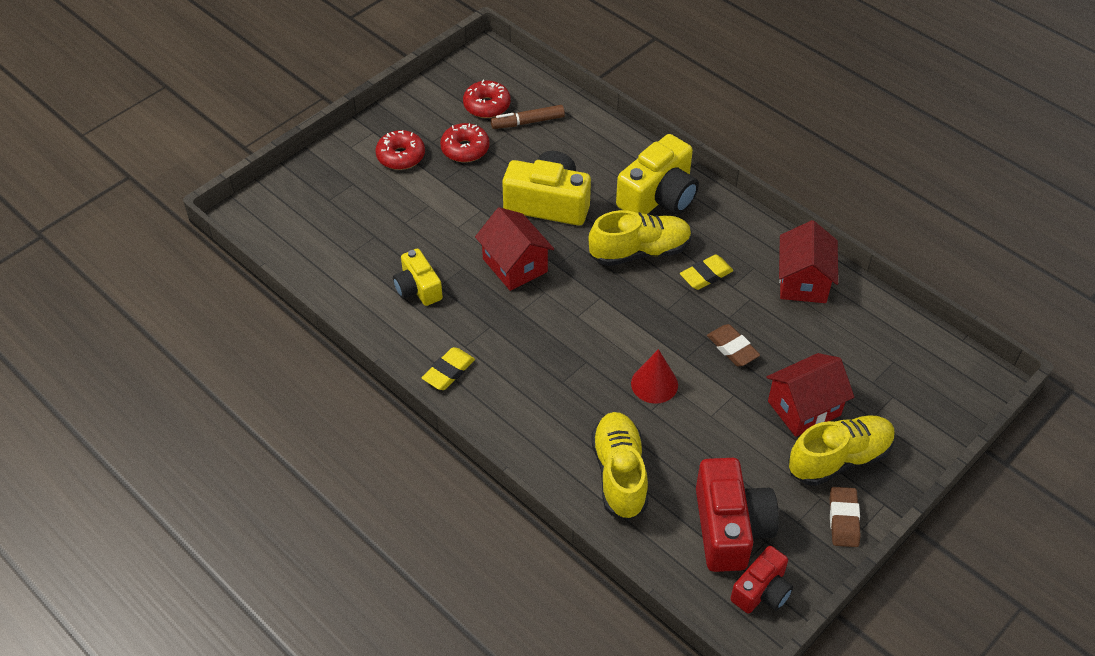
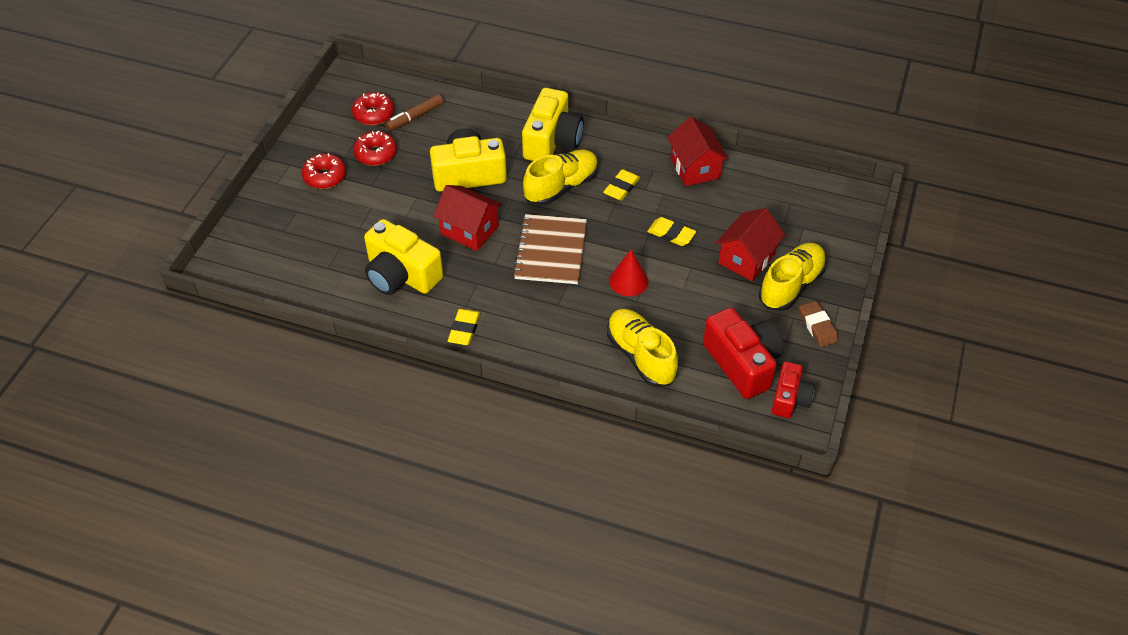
camera: 25 degrees left, 0 degrees up
(418, 288) = (401, 275): yellow camera -> yellow camera, size x1.67
(588, 319) = (551, 251): none -> brown notebook
(732, 348) = (671, 234): brown eraser -> yellow eraser

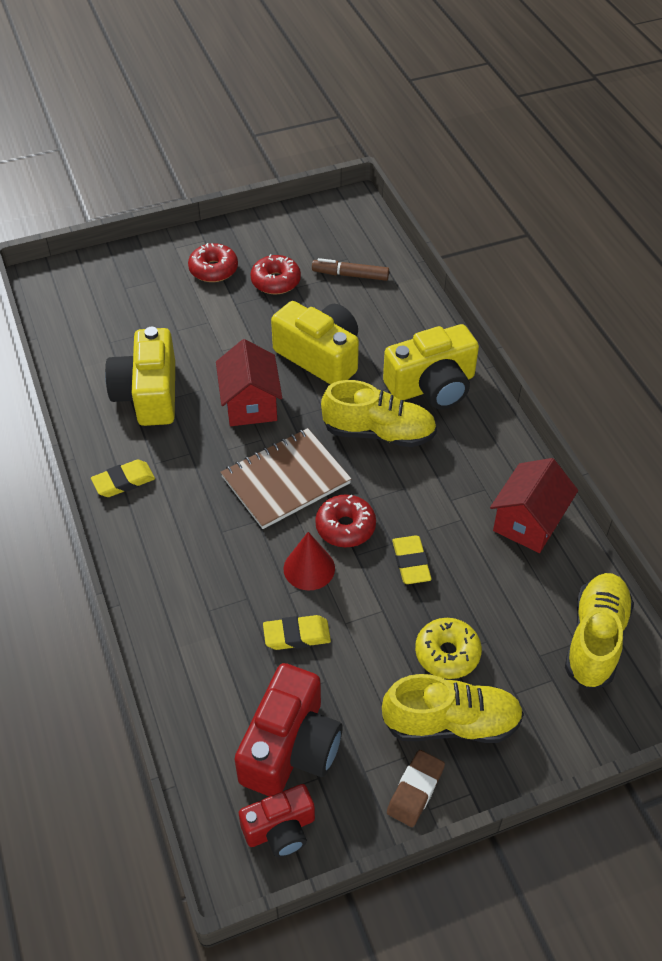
camera: 50 degrees right, 0 degrees up
(374, 114) = (322, 248): red donut -> red donut (345, 527)
(621, 188) = (430, 479): yellow eraser -> yellow eraser (297, 635)
(641, 356) = (216, 645): yellow shoe -> yellow shoe (595, 639)
(746, 258) = (447, 653): red house -> yellow donut

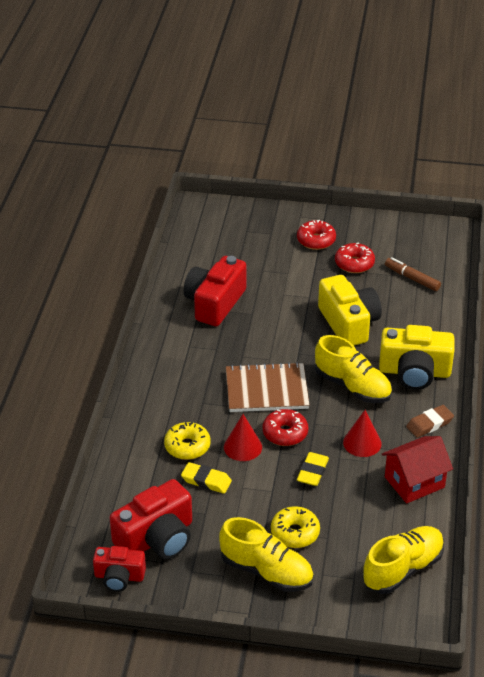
camera: 30 degrees right, 10 degrees down
(124, 482) = (162, 349): yellow eraser -> none
(148, 394) = (214, 303): yellow camera -> red camera
(242, 599) = (187, 446): none -> yellow donut
(250, 404) = (278, 335): red house -> none
(415, 790) = (215, 595): brown eraser -> brown eraser (429, 424)
(439, 499) = (362, 443): none -> red cone

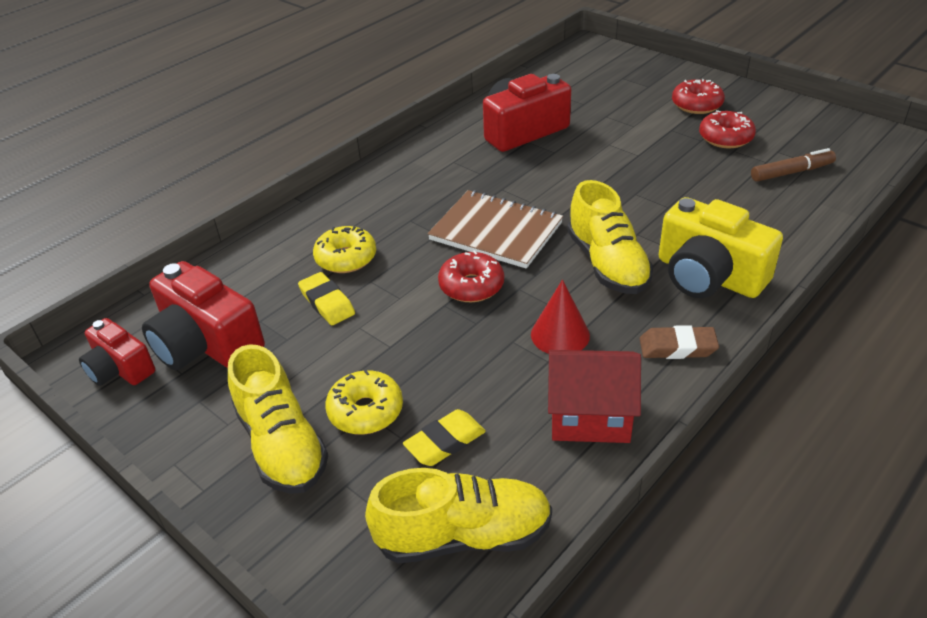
camera: 35 degrees right, 0 degrees up
(157, 538) = (206, 344): red camera -> red camera turned 45 degrees clockwise
(243, 447) = (406, 282): red cone -> none
(312, 472) = (462, 344): yellow eraser -> yellow eraser (445, 442)
(349, 323) = (664, 195): yellow camera -> none
(412, 278) = (791, 172): brown marker -> brown marker turned 90 degrees clockwise

